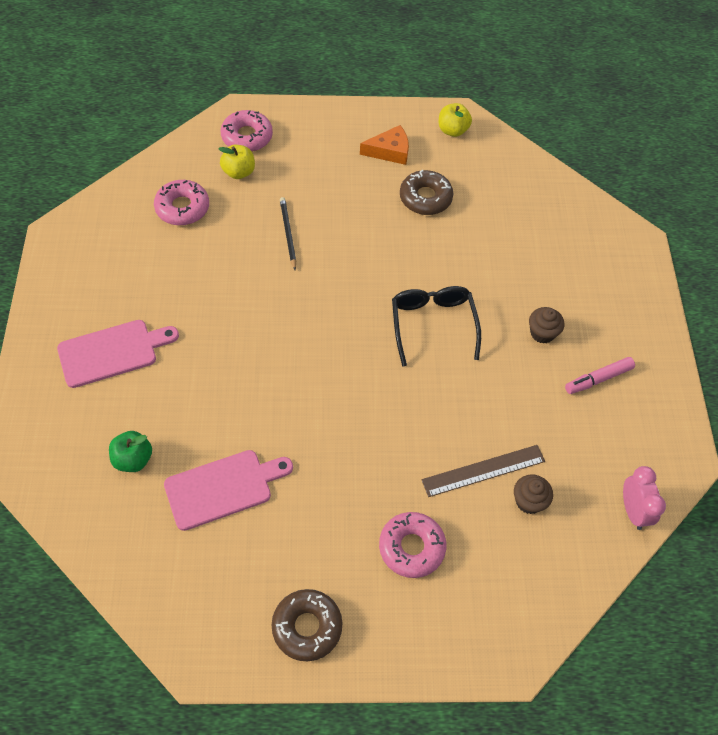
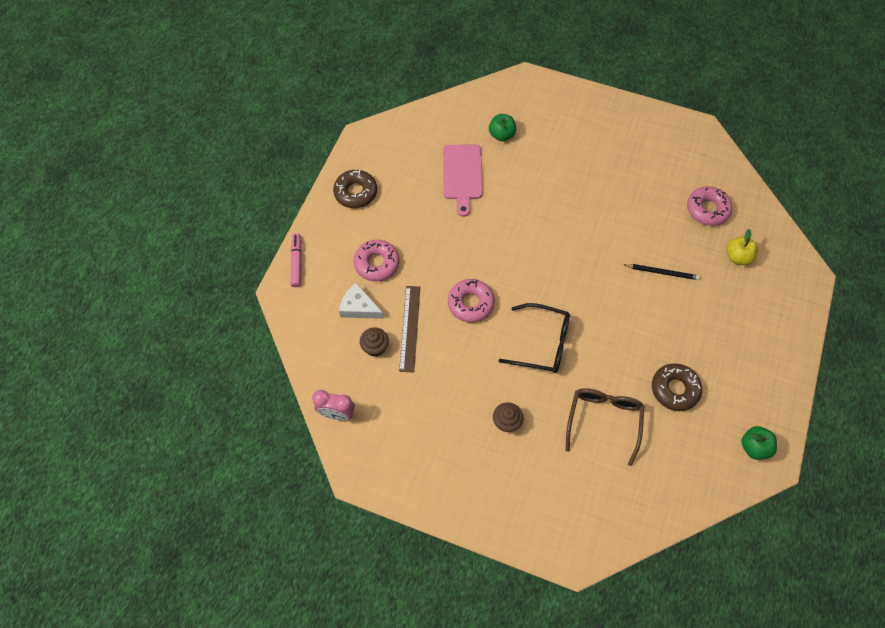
camera: 115 degrees right, 5 degrees up
(112, 352) = (586, 140): pink cutting board -> none
(247, 137) = (778, 274): pink donut -> pink donut (470, 303)
(389, 151) = (737, 381): orange cheese -> none
(452, 130) = (754, 447): yellow apple -> green apple
(486, 543) = (359, 307): none -> white cheese
(492, 248) = (603, 421): none -> brown glasses
(598, 379) = (449, 445): pink marker -> pink marker (297, 262)

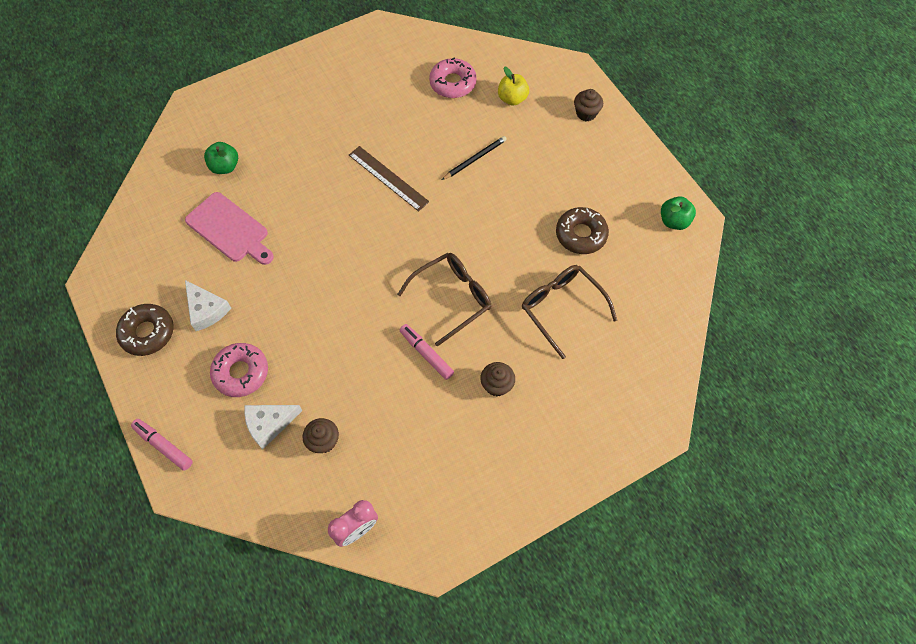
camera: 50 degrees left, 0 degrees up
(398, 210) = (206, 310): none -> white cheese
(410, 328) = (334, 395): brown ruler -> brown ruler (388, 178)
(470, 303) = (360, 324): pink donut -> none
(488, 360) = (426, 353): none -> pink marker
(542, 343) = (452, 298): black glasses -> brown glasses
(780, 315) = (586, 113): none -> brown cupcake

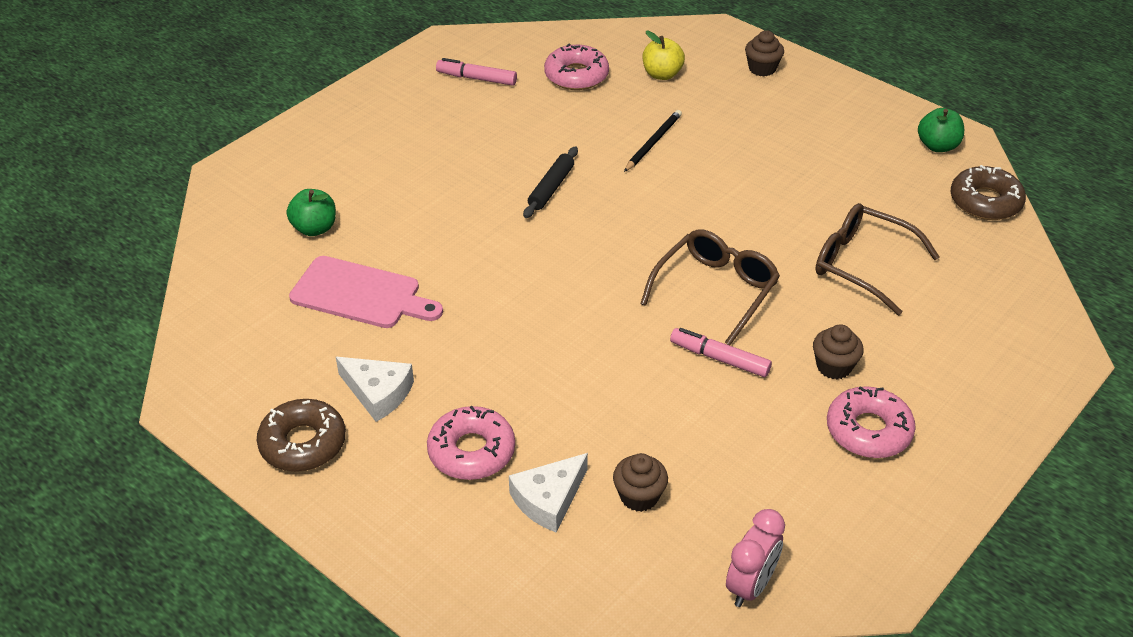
camera: 20 degrees left, 20 degrees down
(163, 446) = (404, 572): pink marker -> pink marker (476, 78)
(388, 178) = (551, 188): brown ruler -> black rolling pin
(491, 442) = (868, 430): none -> pink donut
(581, 234) = (835, 185): brown donut -> brown donut (985, 201)

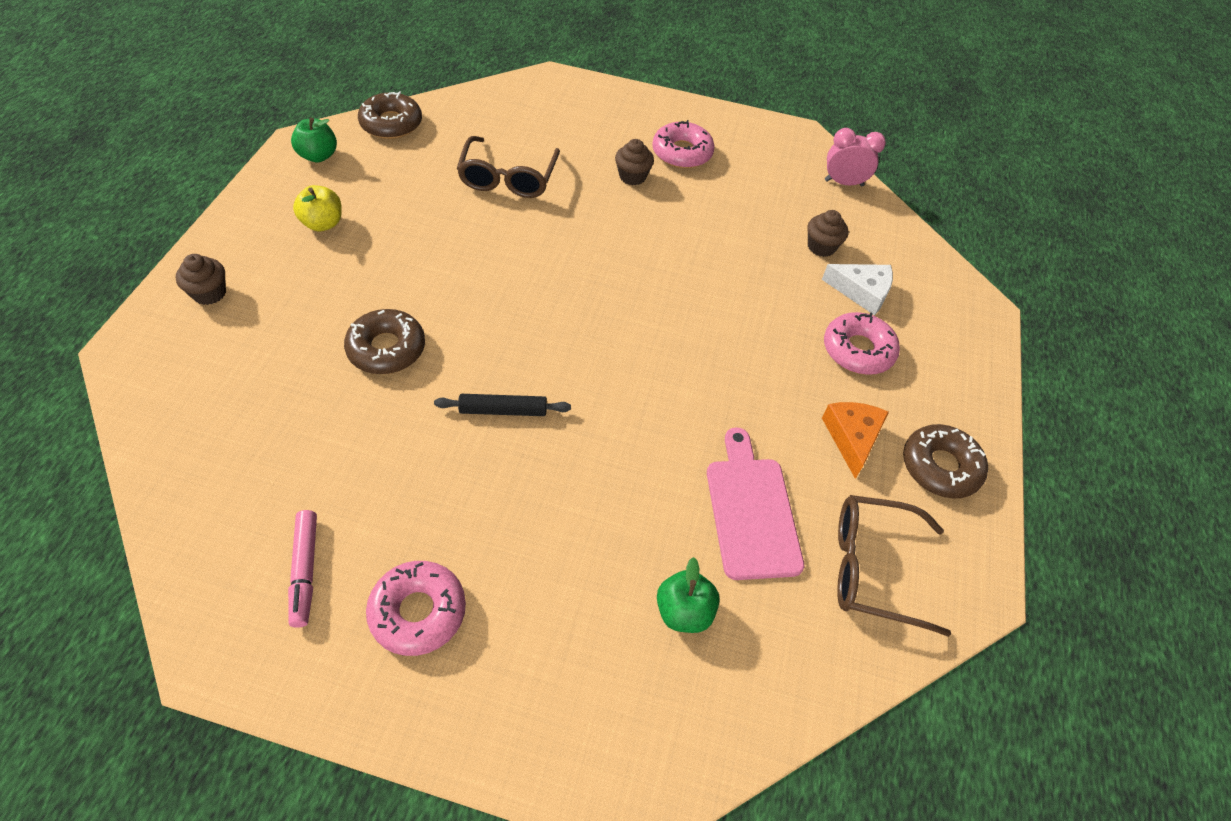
camera: 120 degrees left, 10 degrees up
(378, 393) = (852, 438): white cheese -> orange cheese
(576, 75) = (268, 460): pink donut -> pink donut (418, 612)
(653, 142) = (386, 349): black pencil -> brown donut
(662, 74) = (244, 376): yellow apple -> yellow apple (323, 223)
(715, 290) = (588, 254): brown glasses -> brown glasses (873, 568)
(719, 358) = (664, 235): pink marker -> none

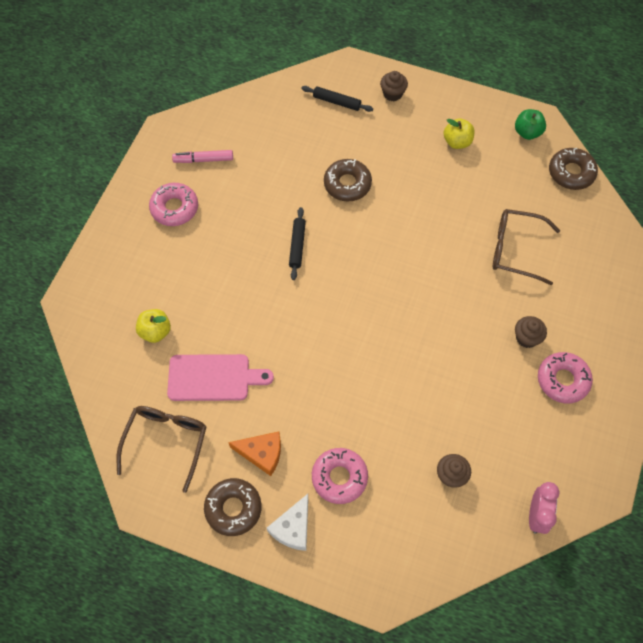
camera: 100 degrees right, 10 degrees up
(208, 366) = (336, 102): none -> black rolling pin
(684, 612) = (155, 331): green apple -> yellow apple
(862, 292) = (400, 496): white cheese -> white cheese (293, 528)

